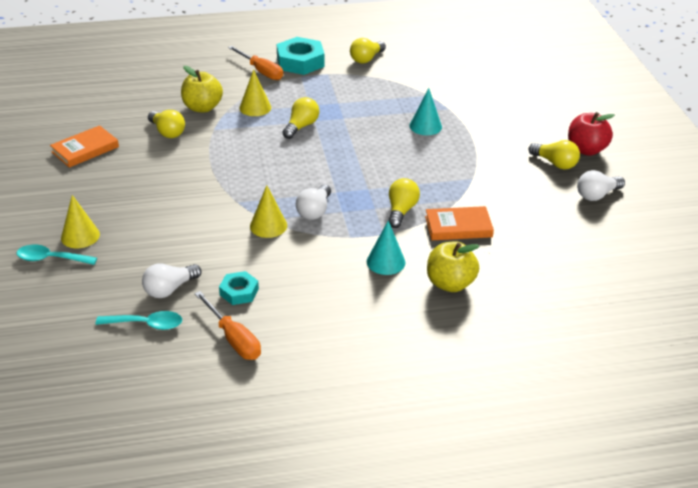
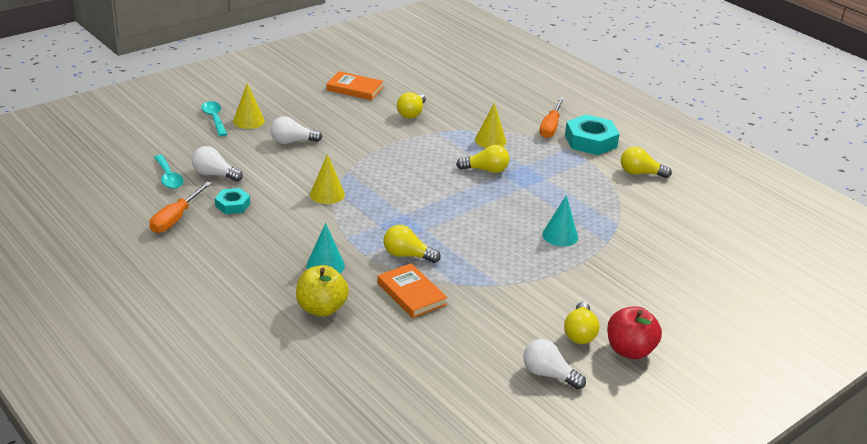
camera: 60 degrees right, 5 degrees down
(202, 107) = (463, 117): yellow apple -> none
(314, 211) = (366, 210): white light bulb -> white light bulb (292, 141)
(401, 211) = (407, 255): yellow light bulb -> yellow light bulb turned 150 degrees counterclockwise

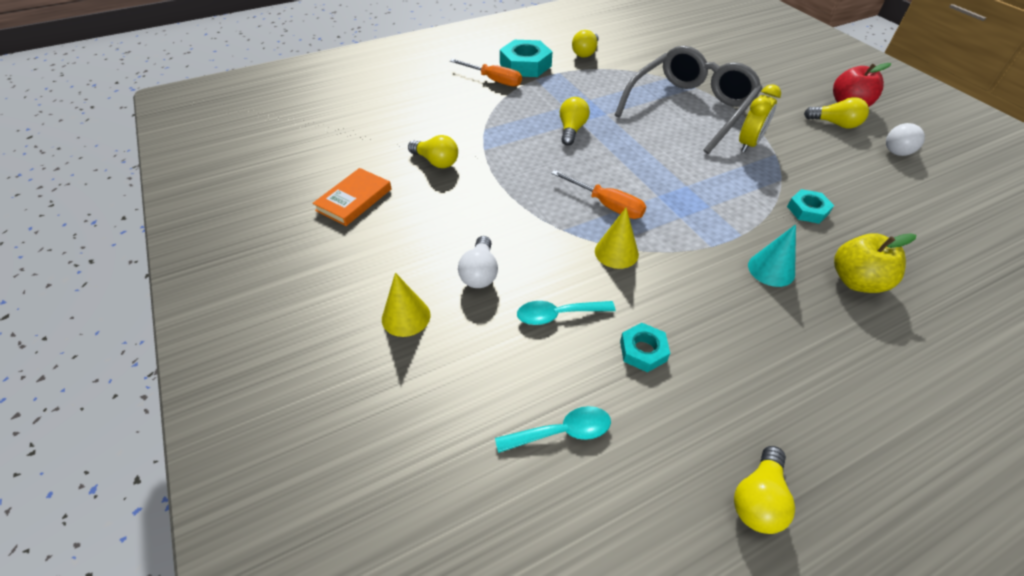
camera: 75 degrees left, 15 degrees up
(176, 218) = (683, 425): orange screwdriver -> orange screwdriver (606, 205)
(214, 118) = (385, 360): turquoise spoon -> turquoise spoon (558, 315)
(214, 174) = (559, 368): white light bulb -> none
(407, 255) = (738, 204): yellow light bulb -> yellow light bulb (758, 499)
(411, 294) = (807, 210): orange book -> turquoise nut
(490, 140) = (512, 118): yellow cone -> none
(509, 269) = (748, 144): none -> yellow clock
(560, 236) = (689, 108): turquoise cone -> grey glasses

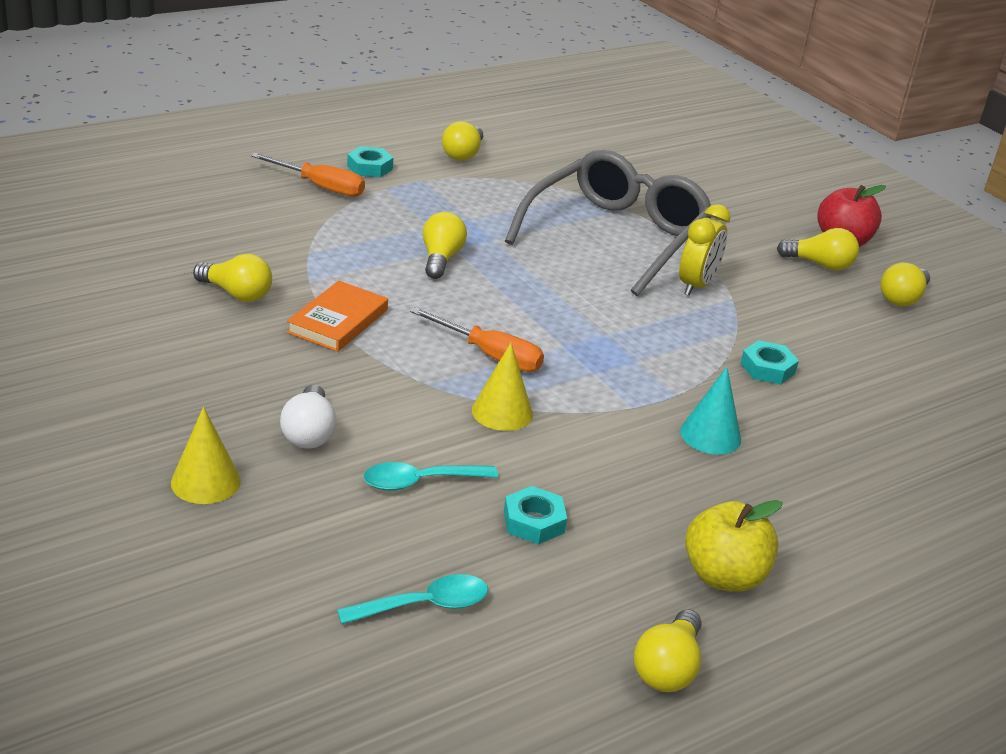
camera: 10 degrees left, 15 degrees down
(354, 200) = (114, 339): orange book -> orange book (338, 321)
(525, 65) = (369, 167): turquoise nut -> turquoise nut, size x0.56
(856, 281) = (819, 450): yellow apple -> yellow apple (723, 576)
(899, 149) = (902, 298): white light bulb -> yellow light bulb

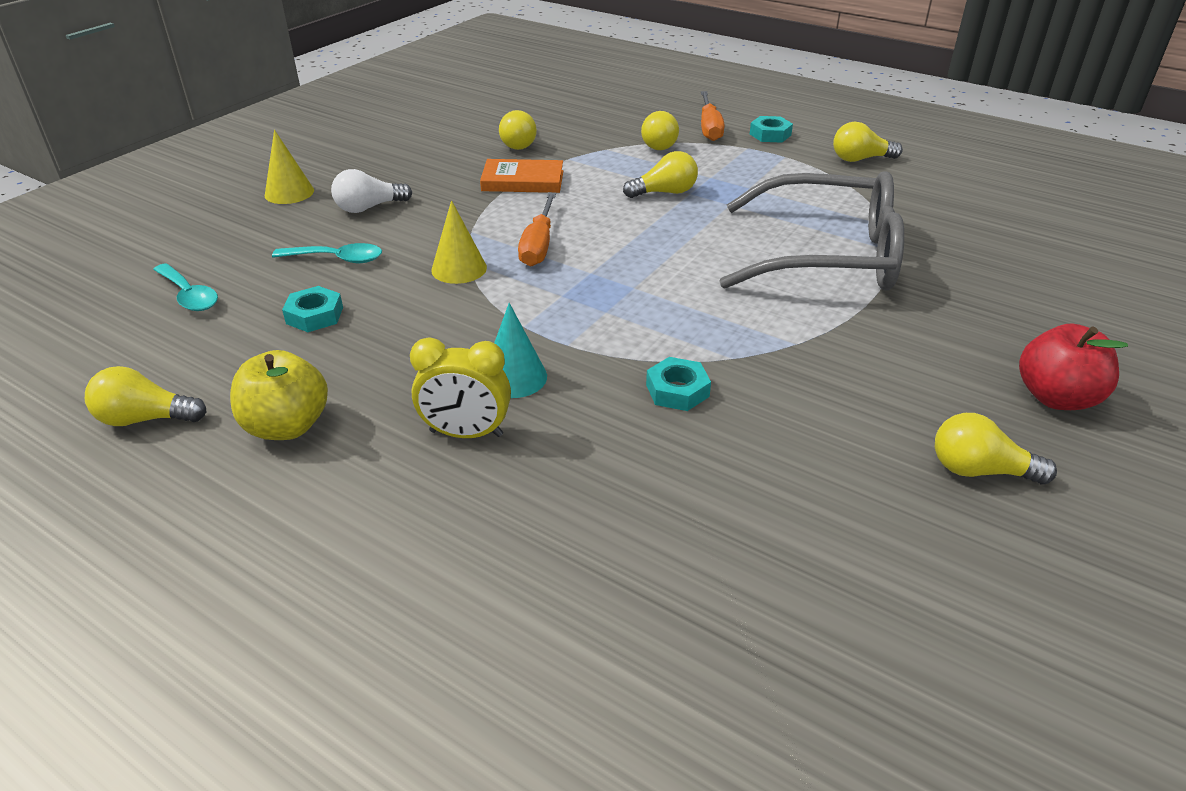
camera: 70 degrees right, 5 degrees up
(419, 482) = (337, 259): turquoise spoon -> turquoise spoon turned 135 degrees clockwise
(696, 285) = (793, 317): yellow clock -> yellow clock (466, 433)
(820, 264) = (966, 389): yellow light bulb -> yellow light bulb (657, 144)

